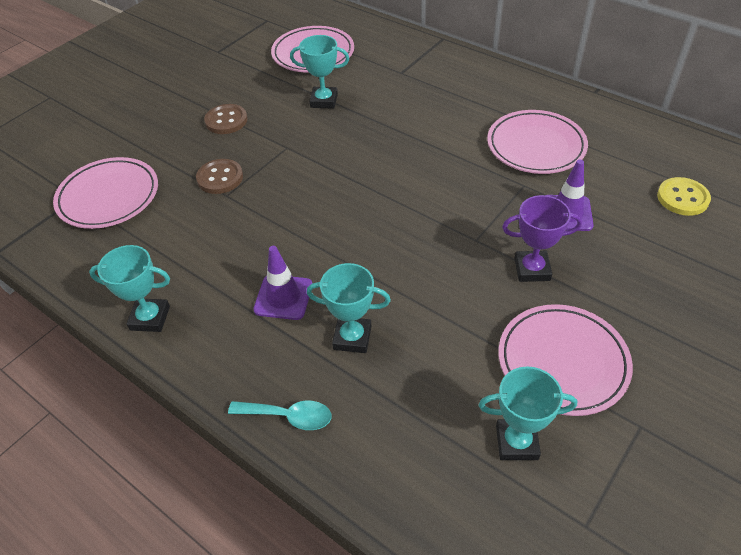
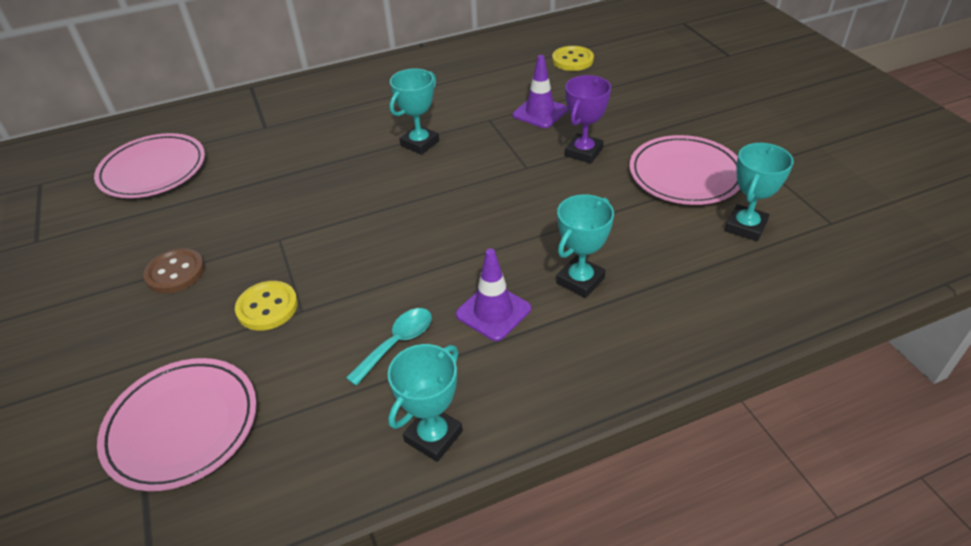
camera: 60 degrees left, 5 degrees down
(220, 178) = (267, 307): brown button -> yellow button
(288, 416) = (644, 356): turquoise spoon -> turquoise spoon (397, 343)
(324, 101) = (240, 189): turquoise trophy -> turquoise trophy (420, 143)
(536, 146) = (451, 96): pink plate -> none

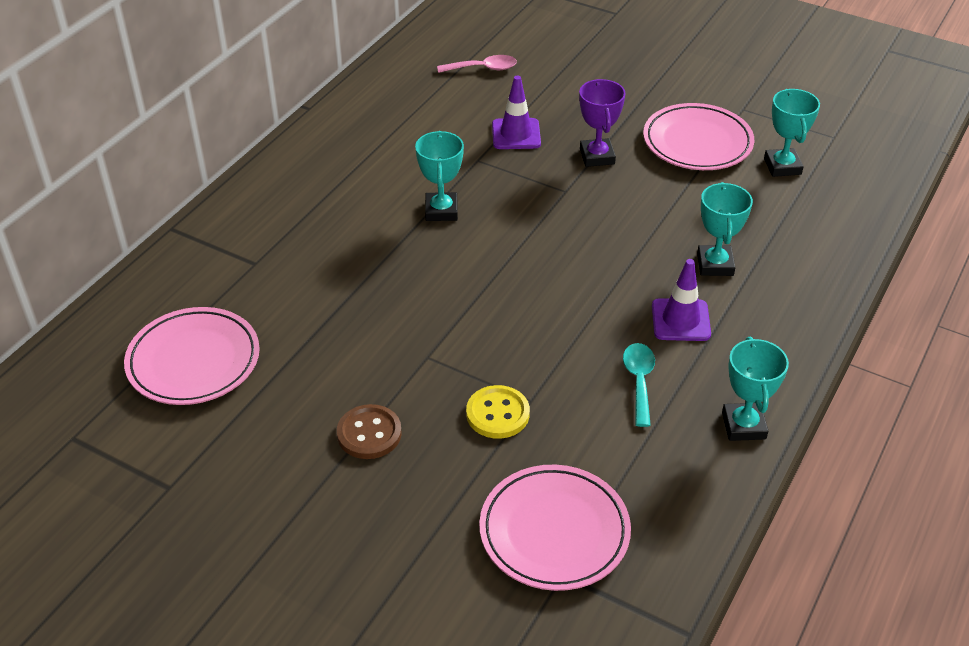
camera: 40 degrees left, 0 degrees up
(572, 60) = (483, 68): yellow button -> pink spoon

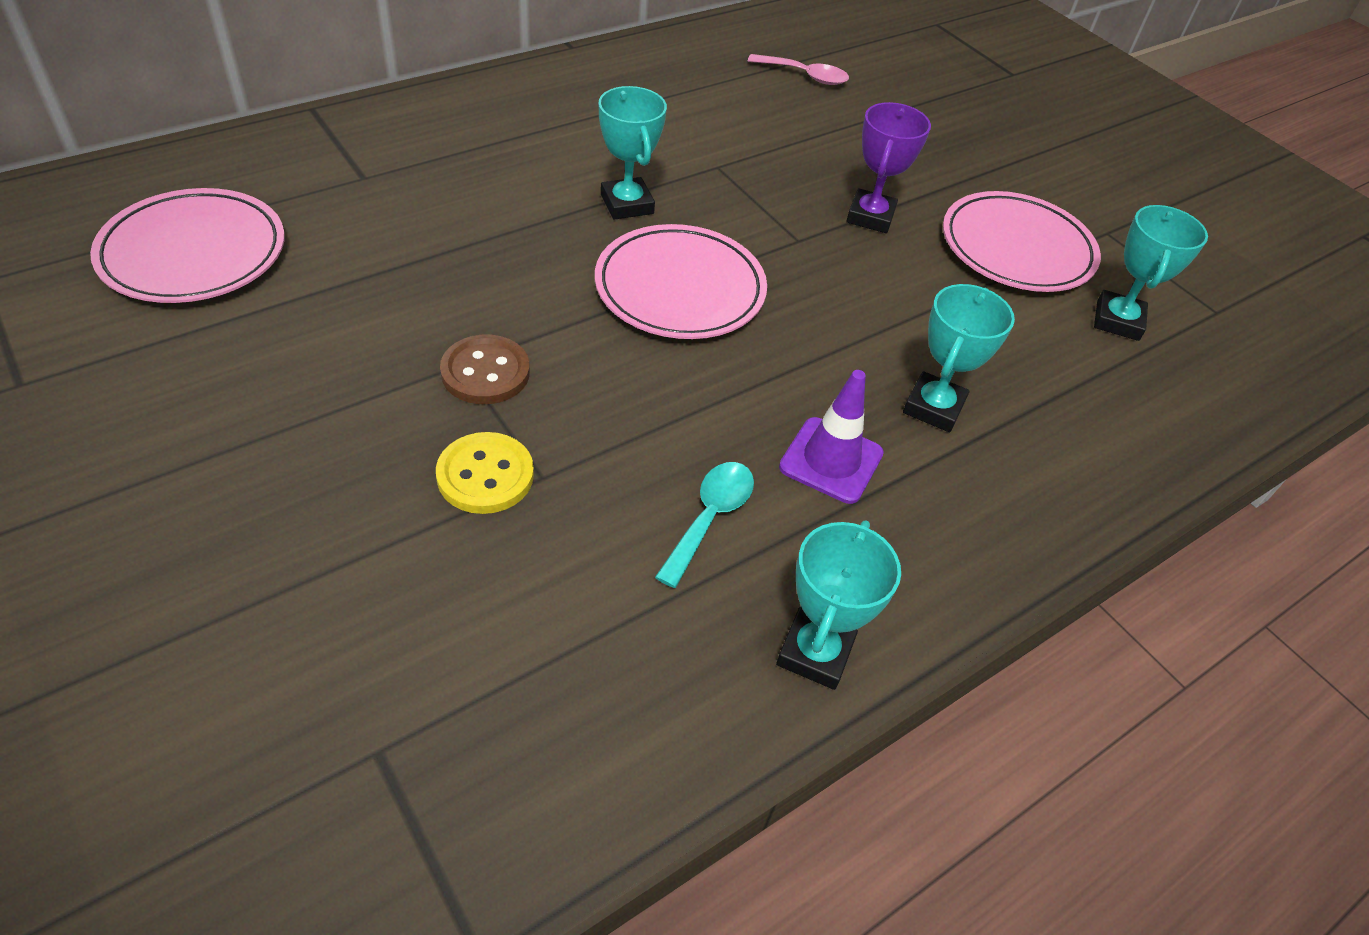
camera: 20 degrees right, 5 degrees up
(369, 433) = (305, 427): brown button -> brown button (485, 372)
(441, 211) = (627, 204): turquoise trophy -> turquoise trophy turned 45 degrees counterclockwise
(516, 134) = (787, 156): purple traffic cone -> none
(554, 531) = (420, 679): pink plate -> pink plate (680, 289)

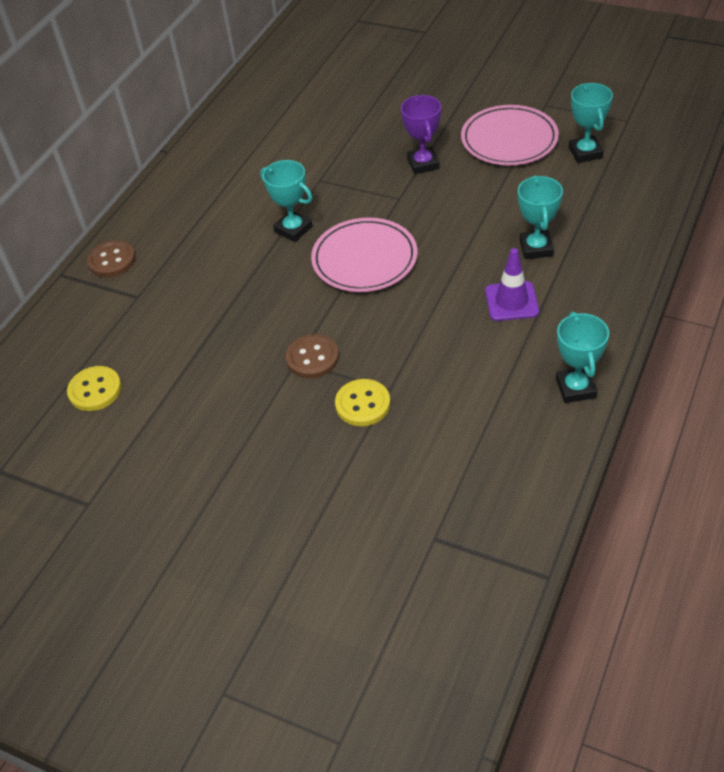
camera: 20 degrees left, 0 degrees up
(193, 253) = (95, 390): pink plate -> yellow button
(382, 124) = (112, 260): none -> brown button
(710, 517) = (481, 360): turquoise spoon -> none
(805, 76) = (315, 96): pink spoon -> none

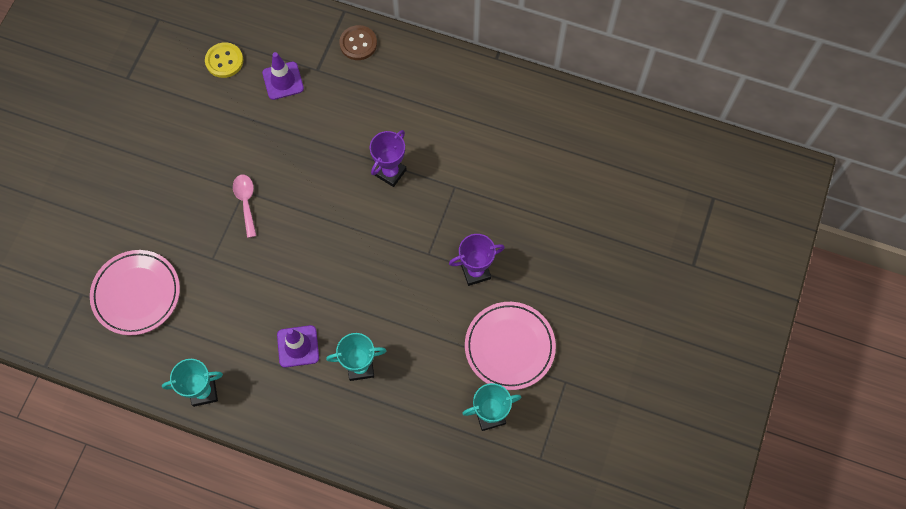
camera: 80 degrees right, 20 degrees up
(143, 328) = (283, 81): none -> purple traffic cone
(293, 229) = (390, 172): turquoise trophy -> purple trophy
(312, 358) = (246, 202): brown button -> pink spoon
(363, 404) = (199, 241): yellow button -> none
(364, 259) = (352, 231): pink plate -> pink plate (136, 294)

